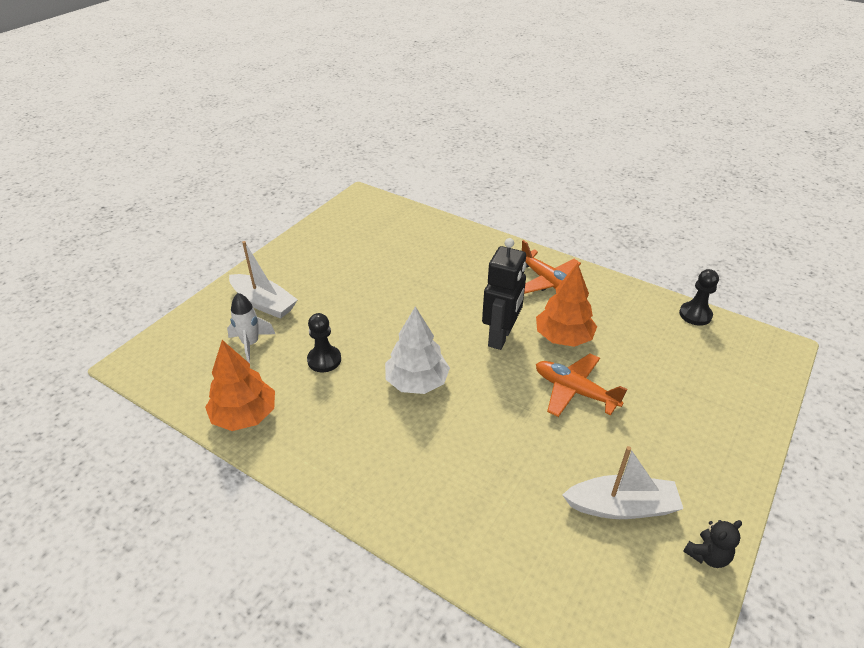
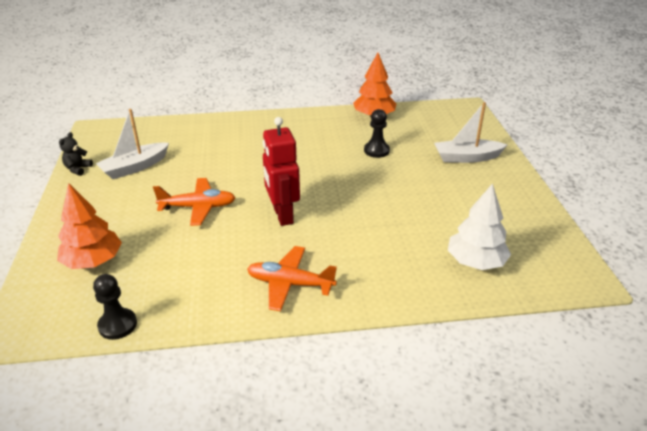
camera: 140 degrees right, 5 degrees down
(251, 344) = (429, 138): white rocket -> none
(417, 382) = (307, 166): white tree -> white tree (475, 262)
(500, 337) = (282, 215): black robot -> red robot
(563, 337) = (233, 239): orange tree -> orange tree (93, 261)

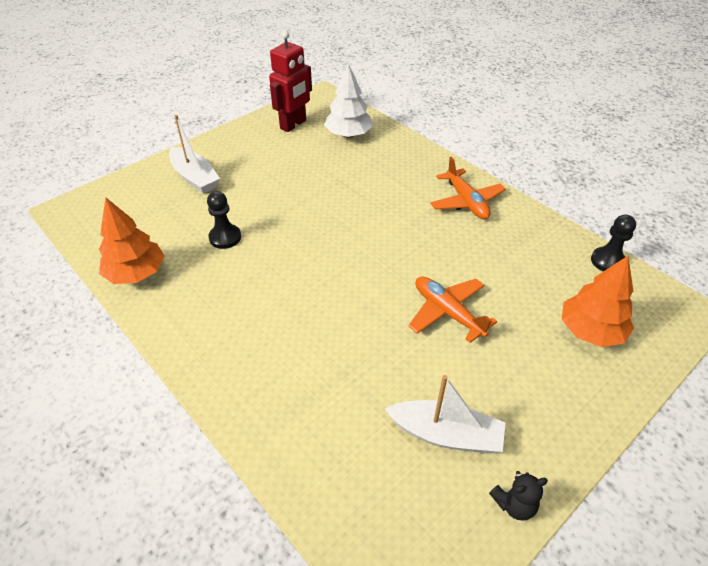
camera: 125 degrees left, 10 degrees up
(282, 215) = (396, 247): red robot -> red robot (293, 124)

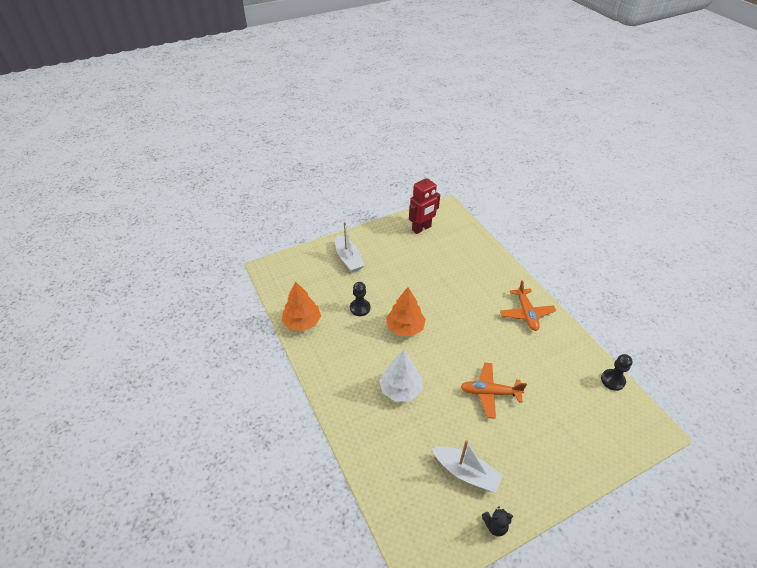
camera: 15 degrees right, 0 degrees up
(348, 135) = (458, 244): white tree -> white tree (400, 389)
(447, 312) = (490, 393): orange plane -> orange plane turned 60 degrees counterclockwise
(590, 331) = (582, 428): orange tree -> orange tree (405, 327)

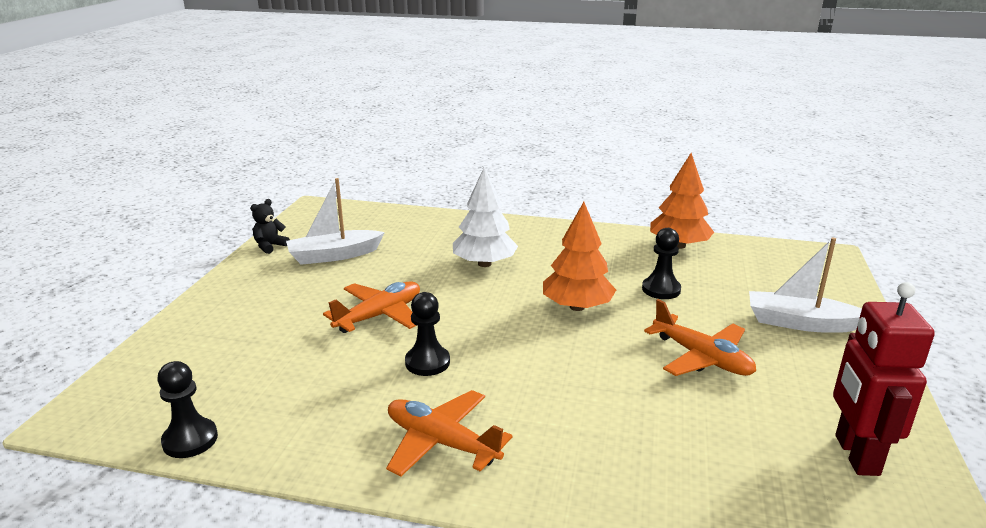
camera: 130 degrees right, 20 degrees down
(404, 275) = (701, 358): none -> orange plane
(497, 348) = (427, 362): none -> black pawn

